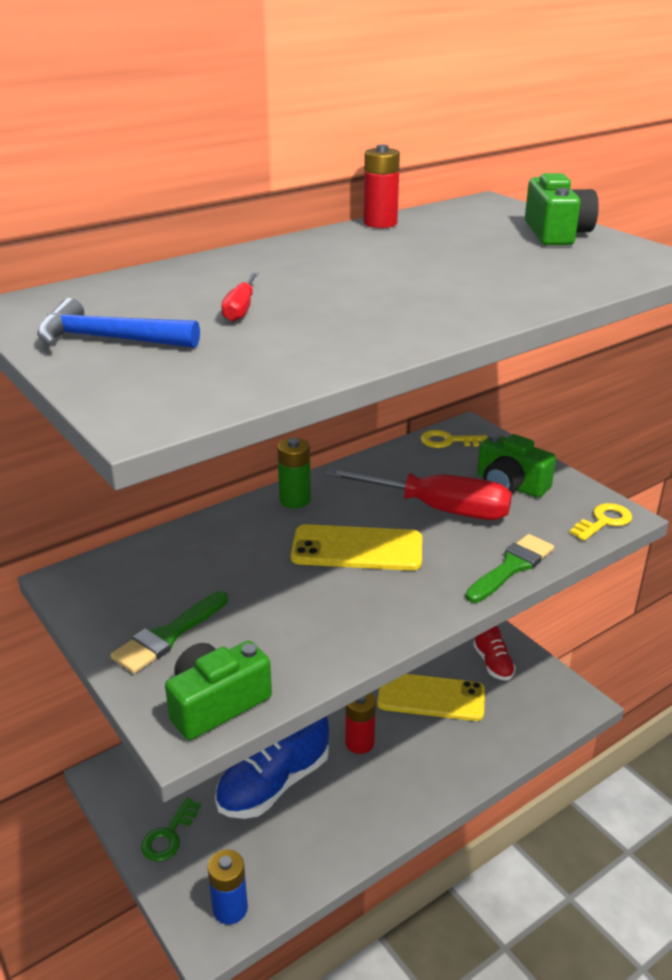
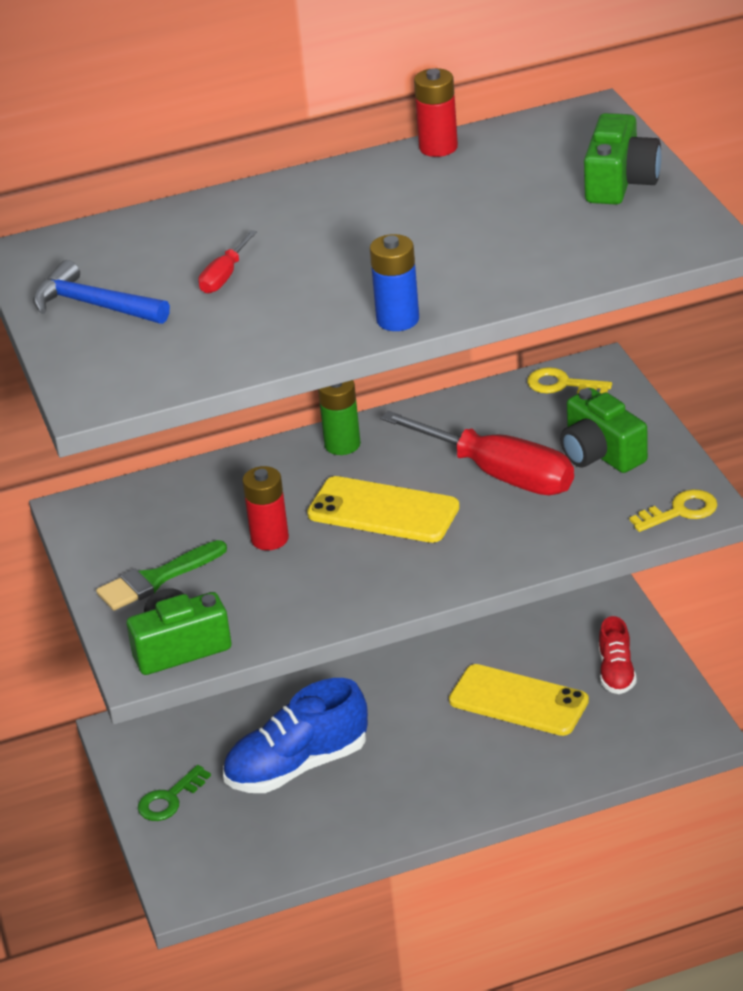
camera: 20 degrees right, 5 degrees up
(230, 908) = (212, 874): blue battery -> blue battery (398, 320)
(359, 743) = (410, 739): red battery -> red battery (269, 539)
(512, 567) = (539, 552): green brush -> none

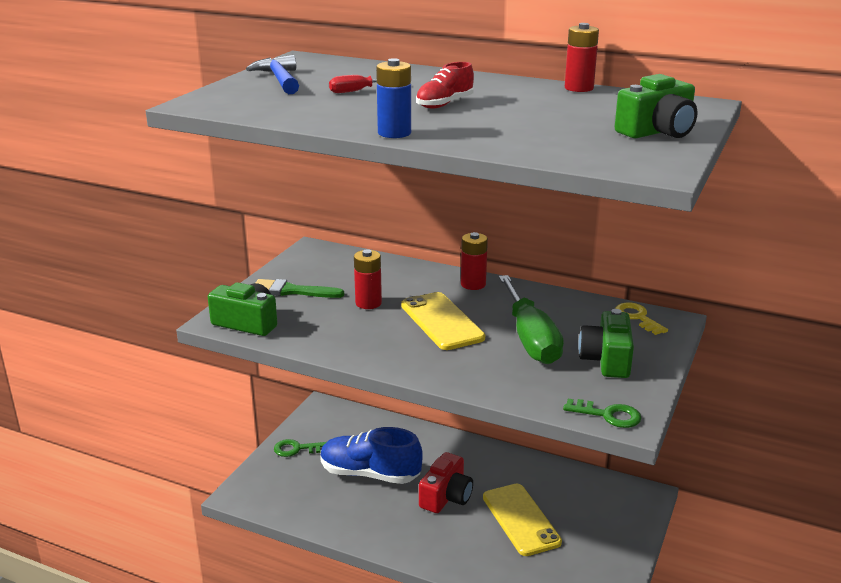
camera: 40 degrees right, 10 degrees down
(342, 444) = (473, 284): green battery -> red battery
(413, 731) = (446, 496): none -> red camera
(499, 474) = (530, 338): red screwdriver -> green screwdriver
(616, 672) = (596, 542): red shoe -> red shoe (444, 104)
(680, 511) = (608, 415): yellow key -> green key

